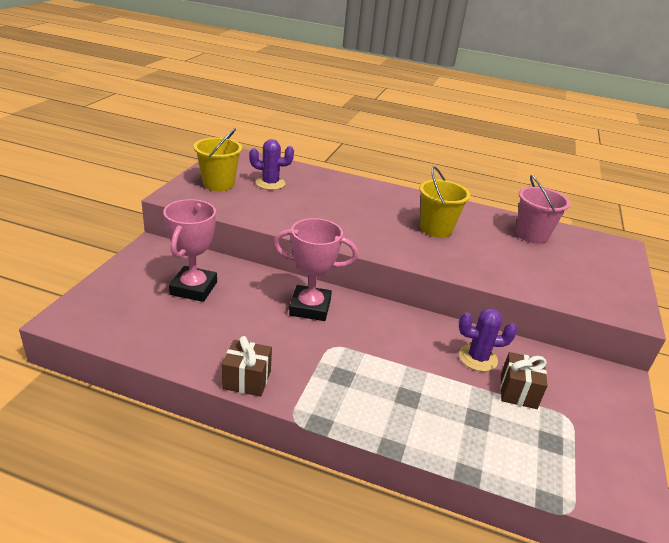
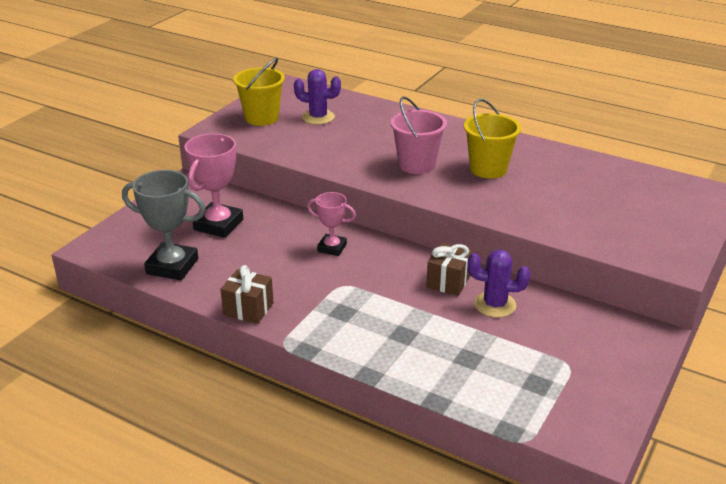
camera: 15 degrees right, 0 degrees up
(156, 336) = (172, 266): none -> grey trophy
(310, 307) = (332, 248): pink trophy -> pink trophy, size x0.60
(518, 391) = (525, 338): brown gift -> brown gift (448, 281)
(532, 235) = (602, 178): pink bucket -> pink bucket (416, 165)

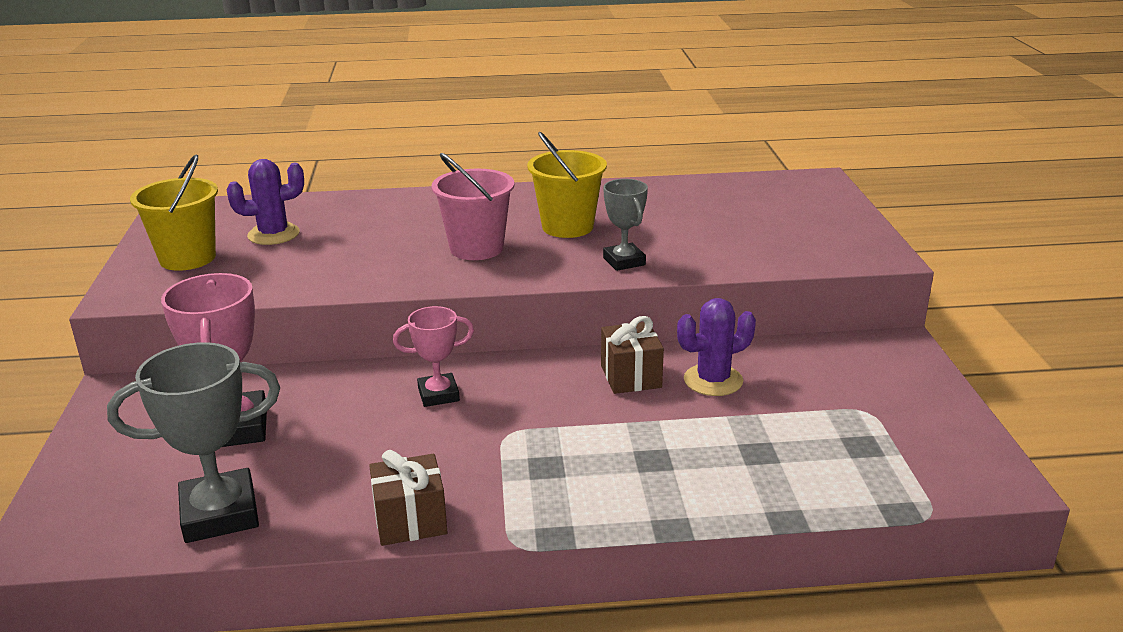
camera: 35 degrees left, 5 degrees down
(494, 205) = (624, 261): none -> grey trophy

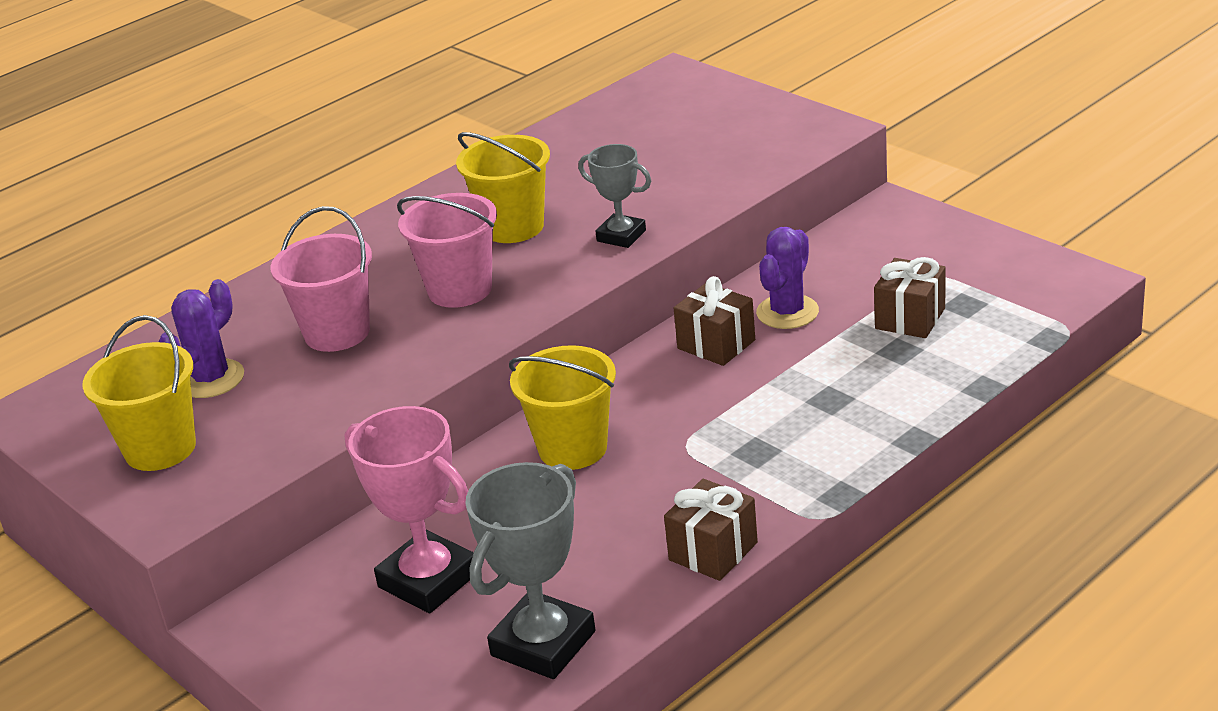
camera: 35 degrees left, 5 degrees up
(373, 240) = (337, 333): none -> pink bucket
(438, 394) = (572, 448): pink trophy -> yellow bucket
(801, 433) = (910, 318): none -> brown gift

